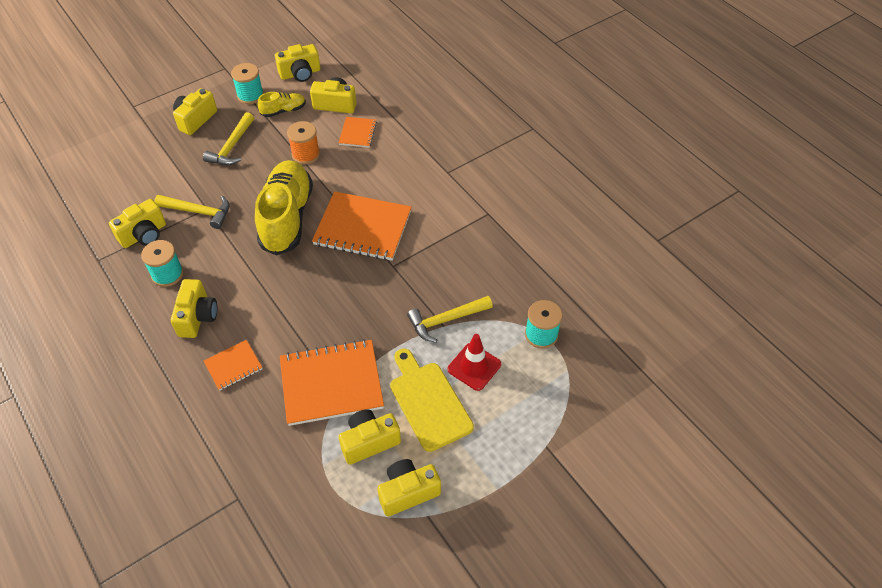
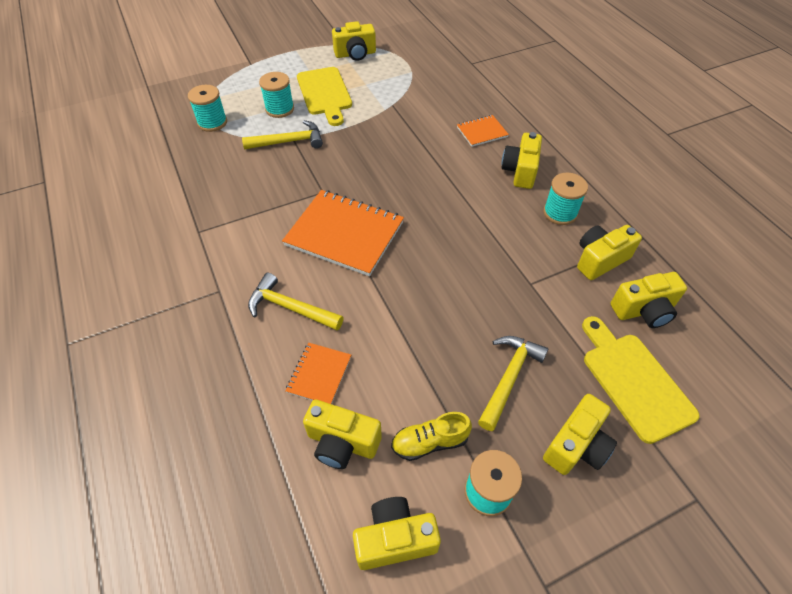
camera: 170 degrees left, 0 degrees up
(148, 155) = (634, 381): none -> yellow cutting board
(199, 212) = (539, 279): yellow hammer -> yellow hammer (290, 307)
(287, 217) = (431, 258): yellow shoe -> none
(306, 154) = (400, 347): orange spool -> none
(331, 384) = (399, 112): orange notebook -> none
(369, 442) = (376, 78): yellow camera -> yellow camera (643, 310)
(474, 367) = (280, 109): red traffic cone -> turquoise spool

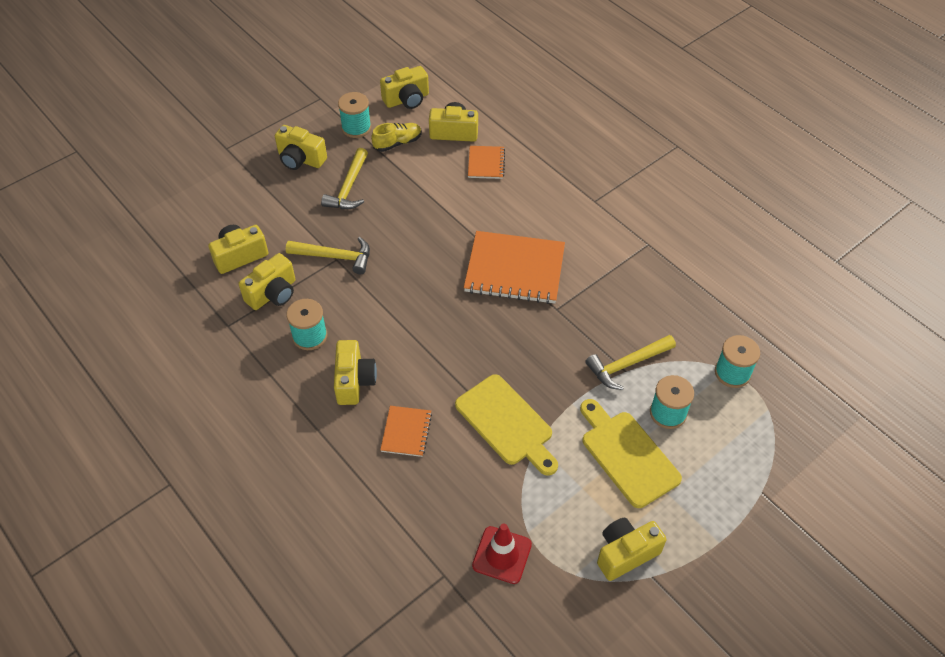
camera: 165 degrees right, 0 degrees up
(290, 307) = (530, 200): yellow hammer -> yellow hammer (335, 257)
(432, 65) = (502, 555): none -> red traffic cone
(482, 132) = (406, 432): orange notebook -> orange notebook turned 45 degrees counterclockwise
(576, 445) = (300, 159): yellow camera -> yellow camera turned 90 degrees counterclockwise
(634, 381) = (256, 203): yellow cutting board -> yellow cutting board (507, 423)

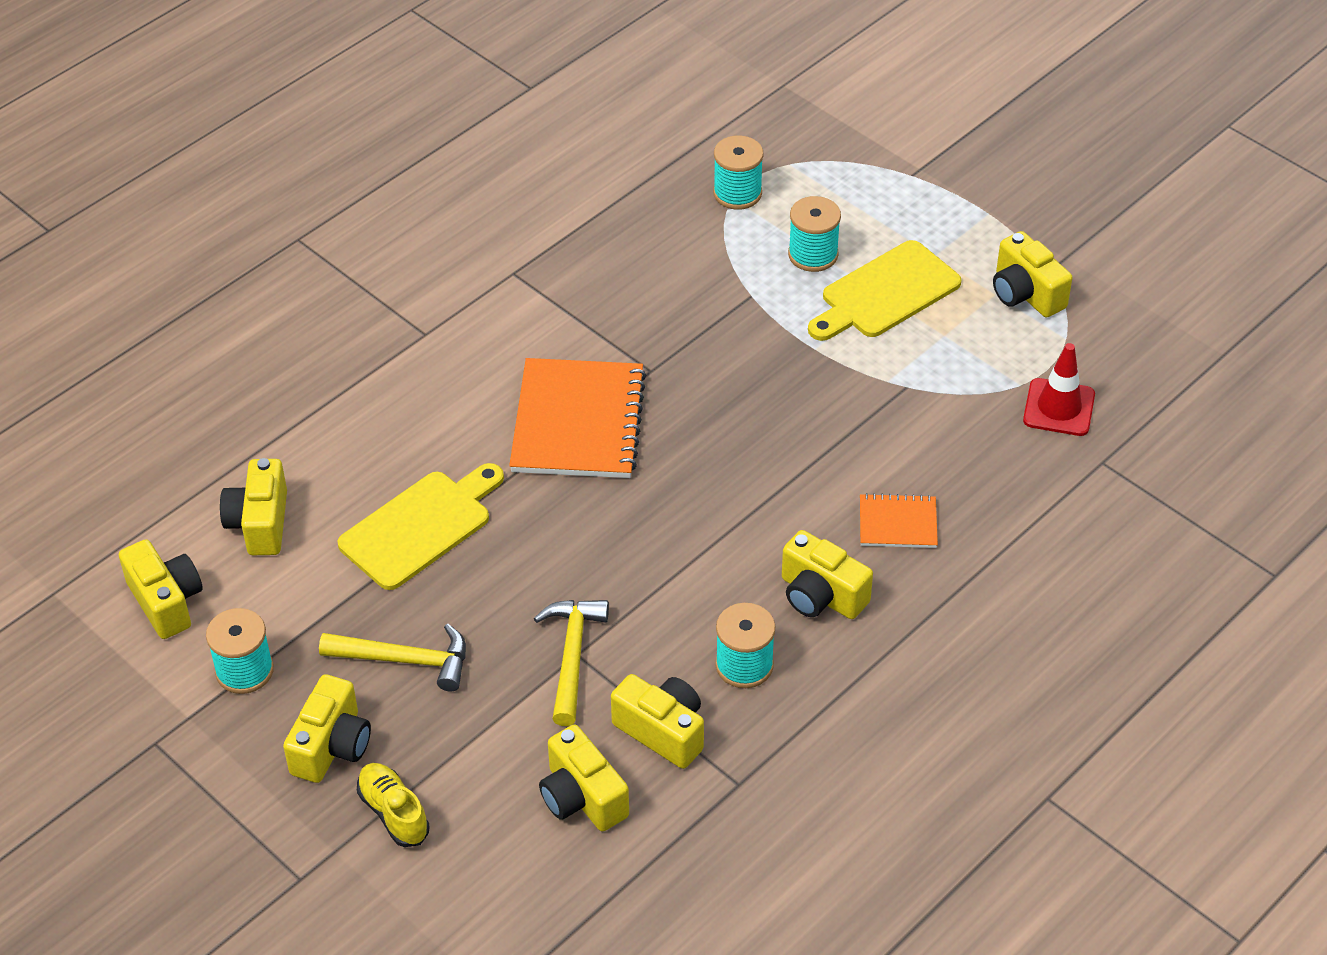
camera: 95 degrees left, 5 degrees down
(354, 381) = (821, 595): yellow camera -> yellow camera turned 135 degrees counterclockwise
(397, 143) = (287, 602): yellow shoe -> yellow shoe (393, 812)
(486, 163) = (340, 473): orange notebook -> none
(507, 423) = (860, 414): yellow cutting board -> yellow cutting board (420, 526)
(626, 365) = (741, 294): yellow hammer -> none

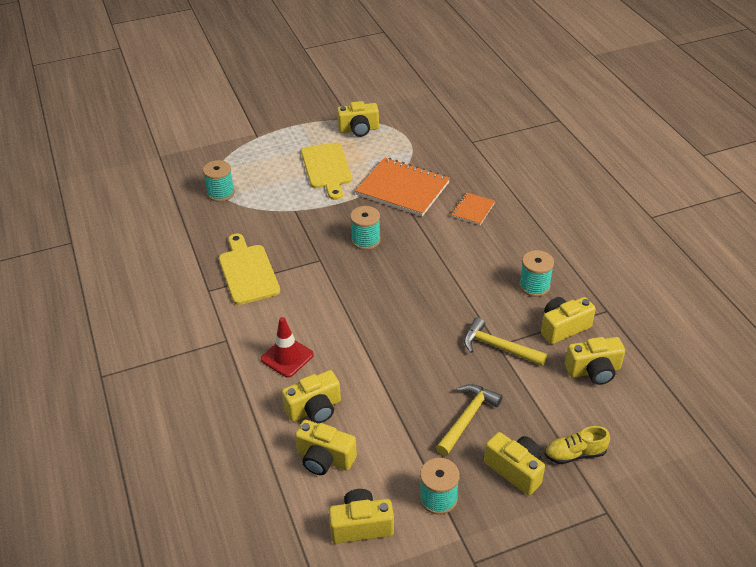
camera: 65 degrees left, 5 degrees down
(420, 526) = (372, 383): yellow cutting board -> yellow cutting board (247, 272)
(578, 422) = (337, 297): orange notebook -> orange notebook (403, 189)
(813, 255) = (283, 182): turquoise spool -> turquoise spool (366, 240)
(821, 595) = (503, 247): yellow camera -> yellow camera (314, 409)
(1059, 408) = (433, 143): red traffic cone -> red traffic cone (287, 357)

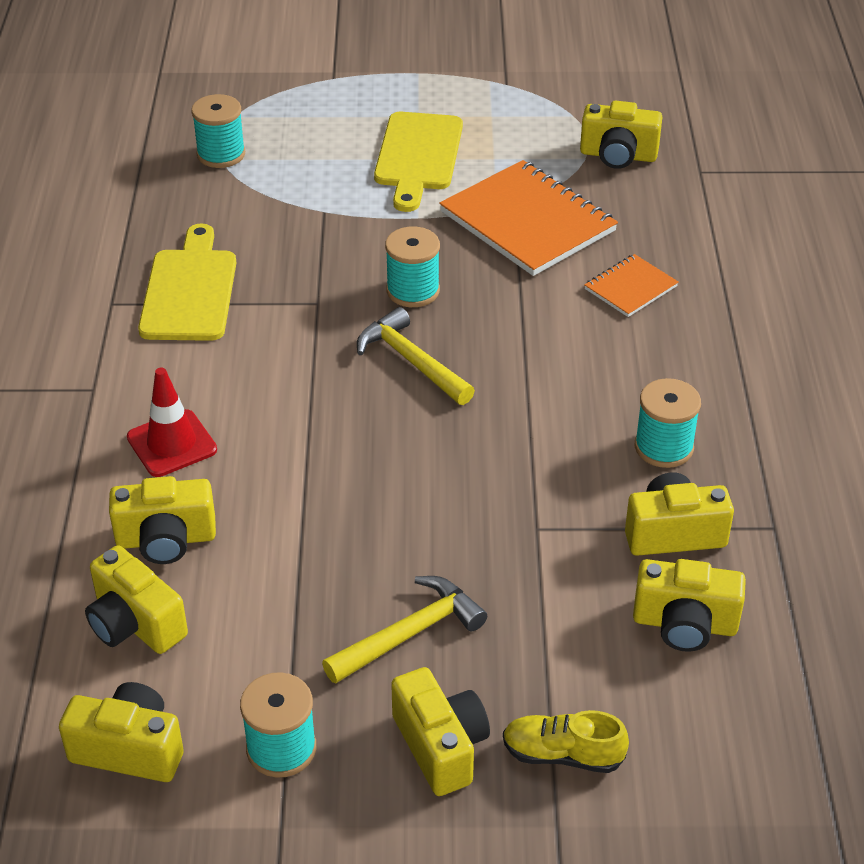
camera: 20 degrees right, 0 degrees up
(359, 129) = (510, 105): yellow camera -> yellow camera (618, 155)
(498, 347) = (535, 532): yellow hammer -> yellow hammer (411, 361)

